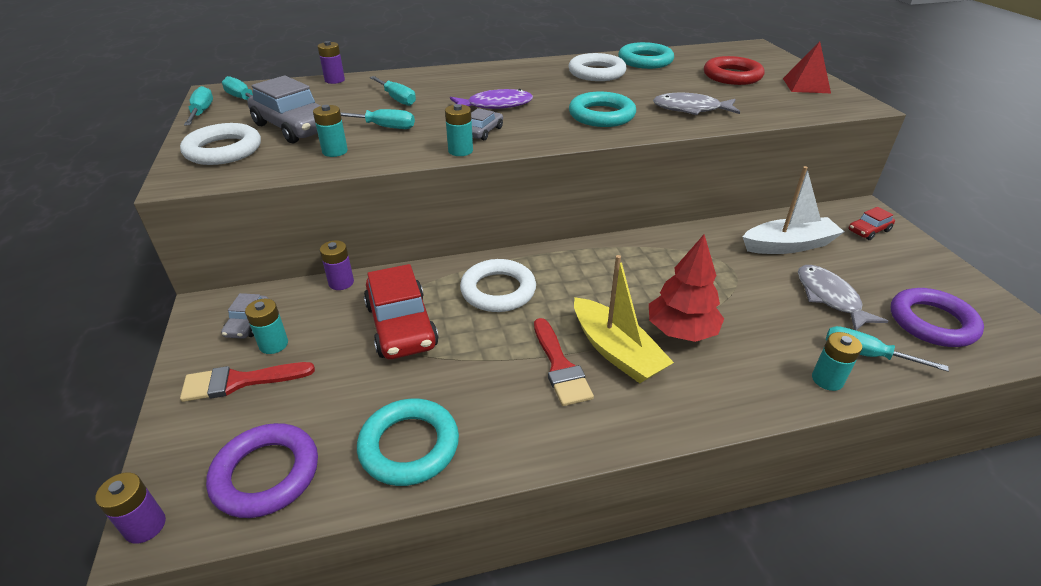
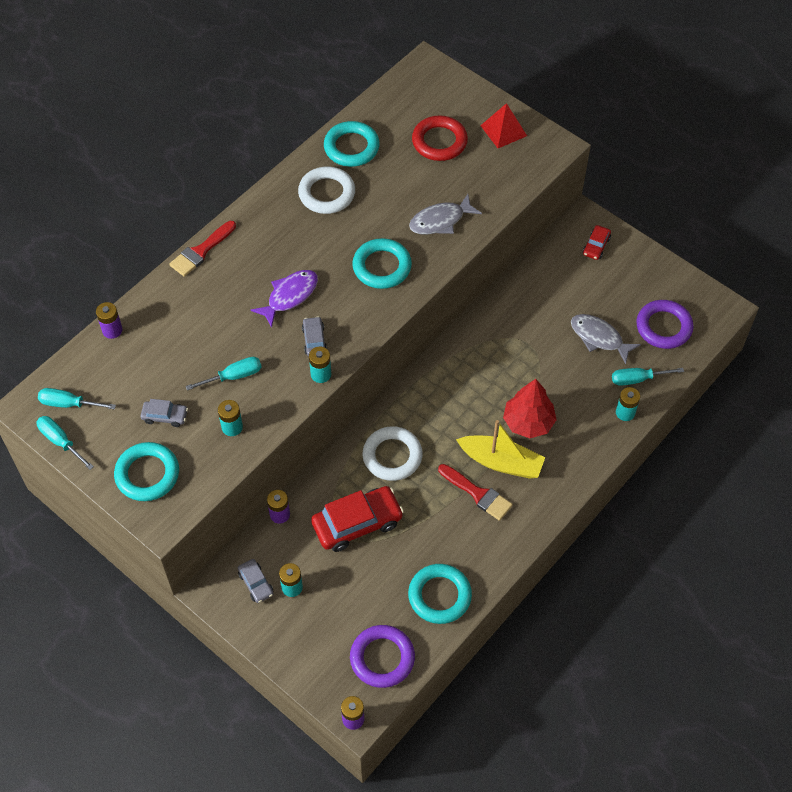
camera: 35 degrees left, 20 degrees up
(223, 150) = (147, 474): white ring -> turquoise ring
(240, 381) = (302, 622): red brush -> red brush (201, 251)
(295, 127) = (165, 416): grey car -> grey car, size x0.50
(397, 99) = (201, 330): turquoise screwdriver -> none
(401, 325) = (357, 523): red car -> red car turned 60 degrees counterclockwise
(788, 245) = (551, 295): white boat -> none

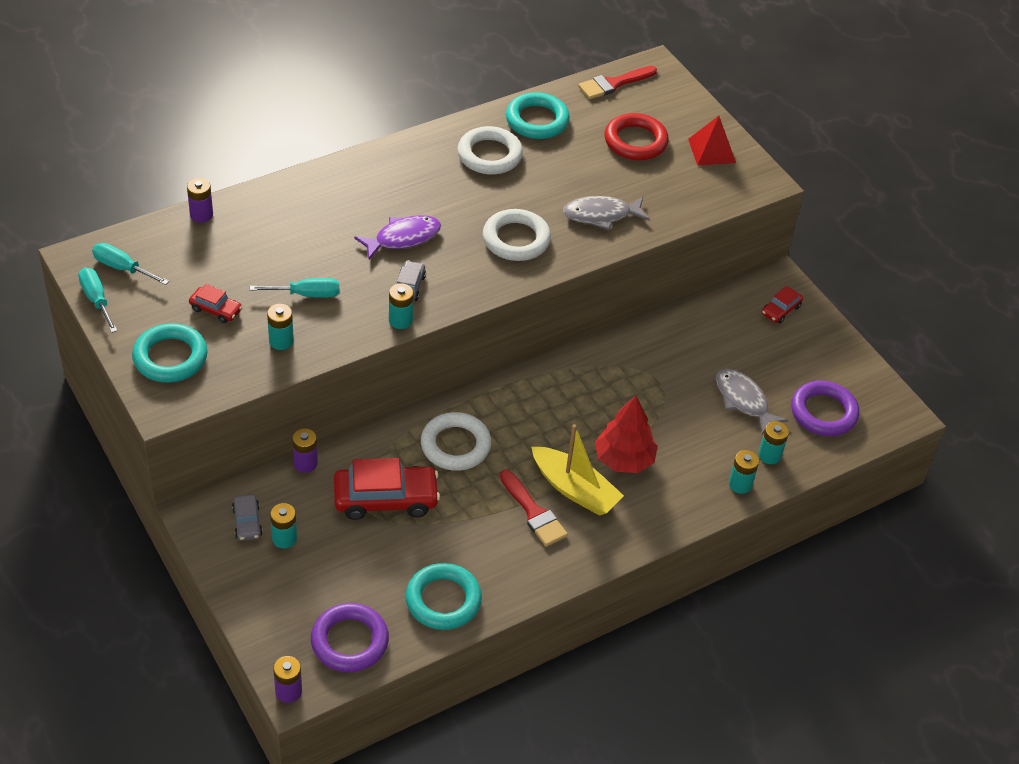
camera: 15 degrees right, 10 degrees down
(165, 416) = (216, 309): grey car -> red car
(201, 251) = (330, 170): red brush -> red brush (613, 84)
(382, 267) = (516, 239): turquoise ring -> white ring
(637, 379) = (769, 455): turquoise screwdriver -> turquoise battery

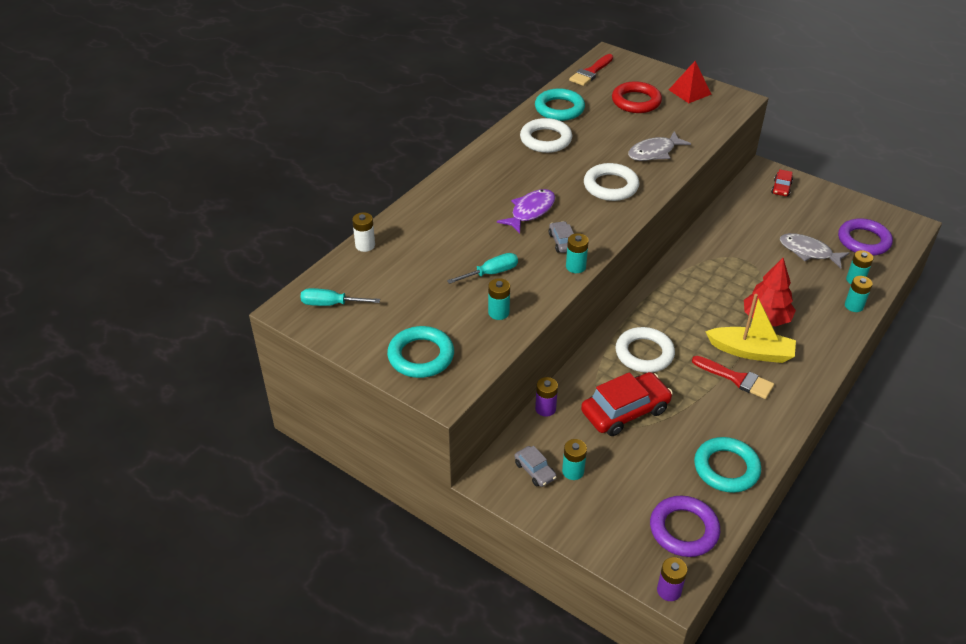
camera: 20 degrees left, 5 degrees down
(96, 300) = (327, 335): turquoise screwdriver -> none
(201, 214) = (365, 245): purple battery -> white battery
(216, 309) = (429, 308): red car -> none

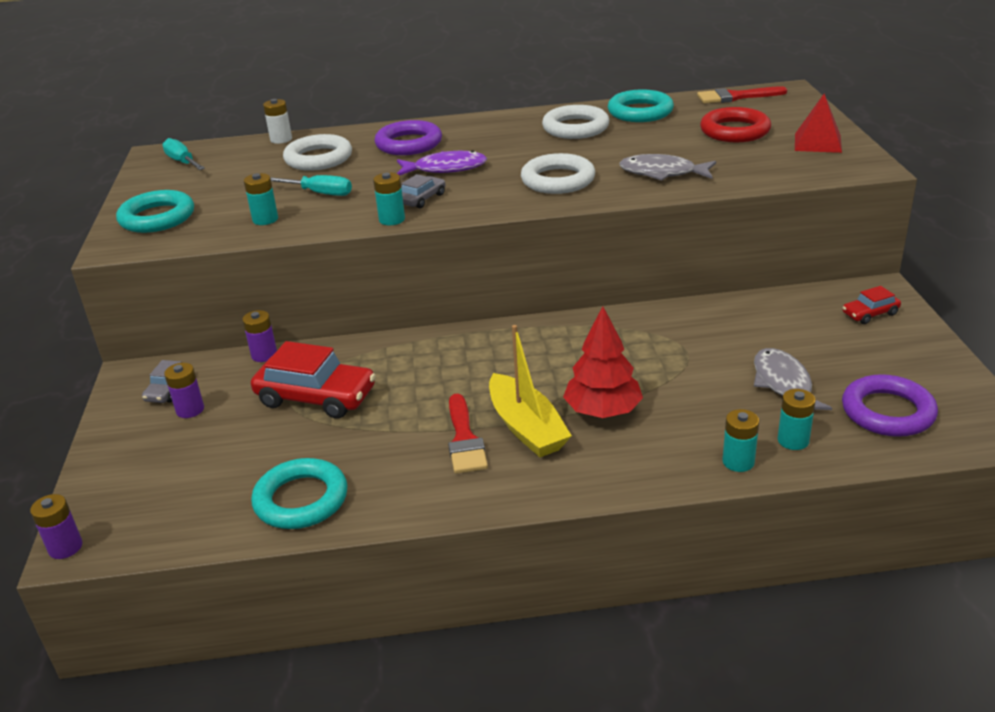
camera: 50 degrees right, 10 degrees down
(573, 471) = (190, 410): turquoise battery -> purple battery
(644, 353) = (423, 367): white ring -> white ring (318, 158)
(684, 529) = (170, 515): purple ring -> purple ring (409, 144)

